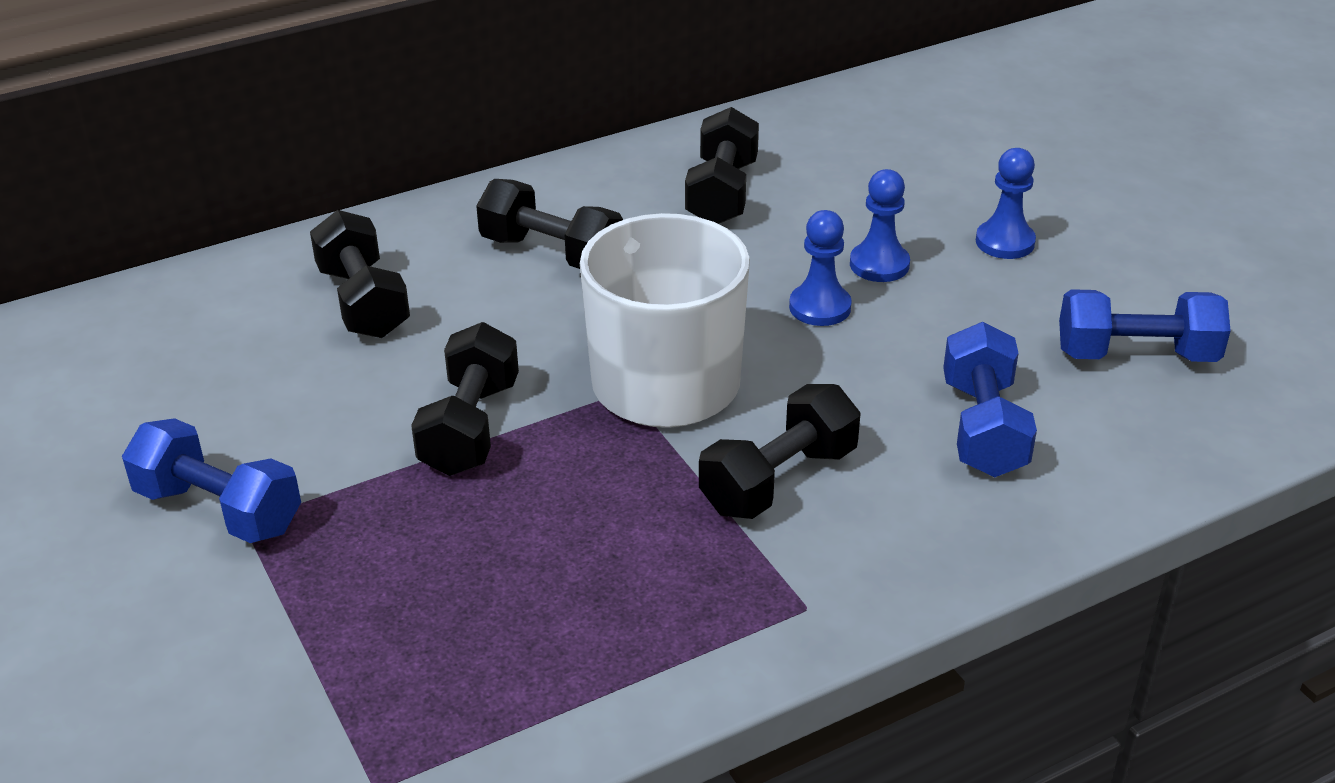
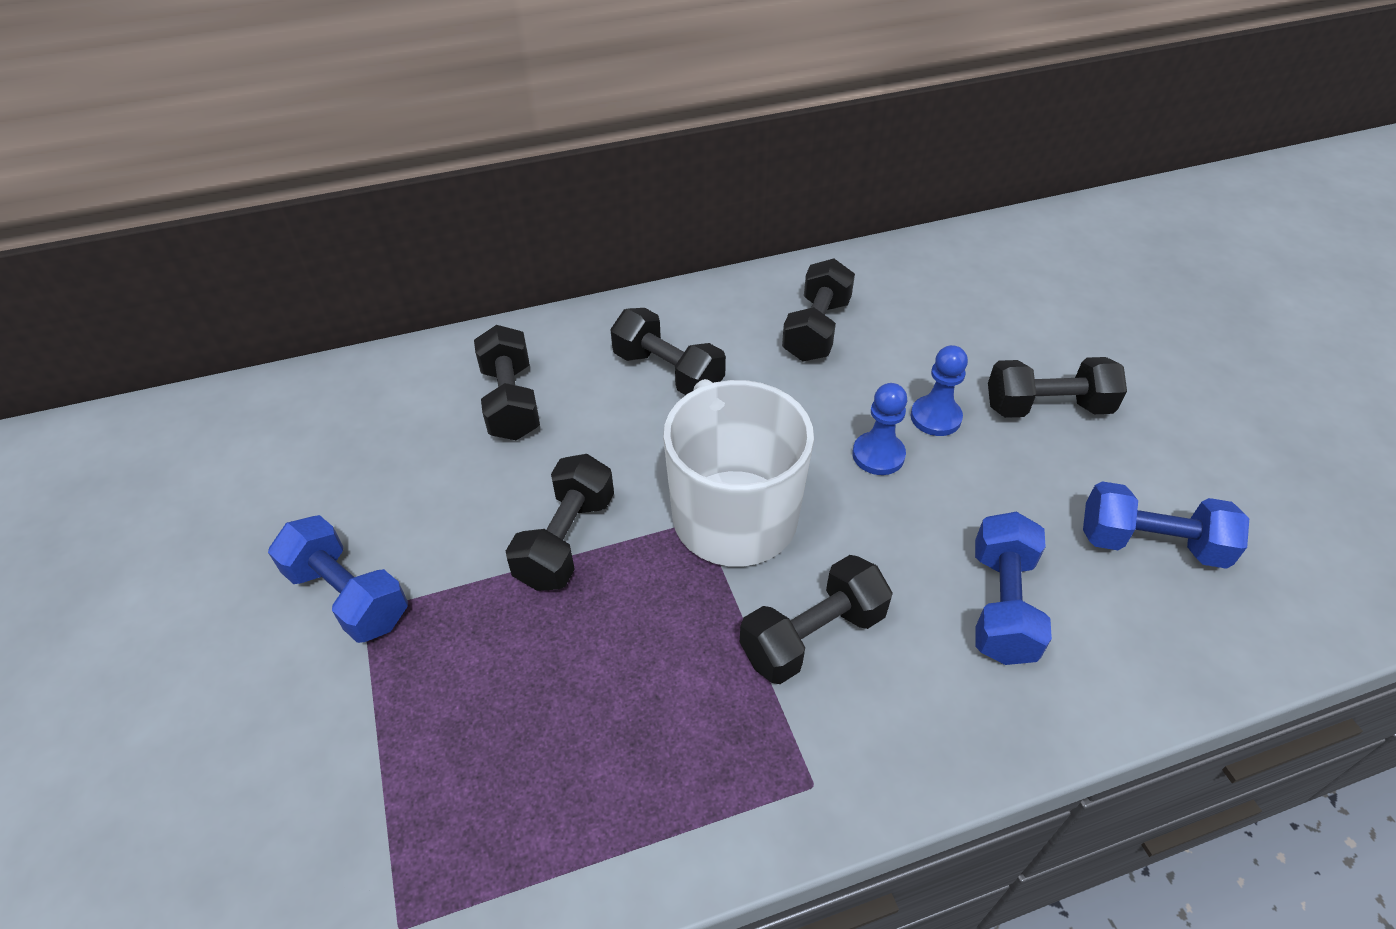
camera: 10 degrees right, 10 degrees up
(1005, 242) = (1047, 407): blue pawn -> black dumbbell

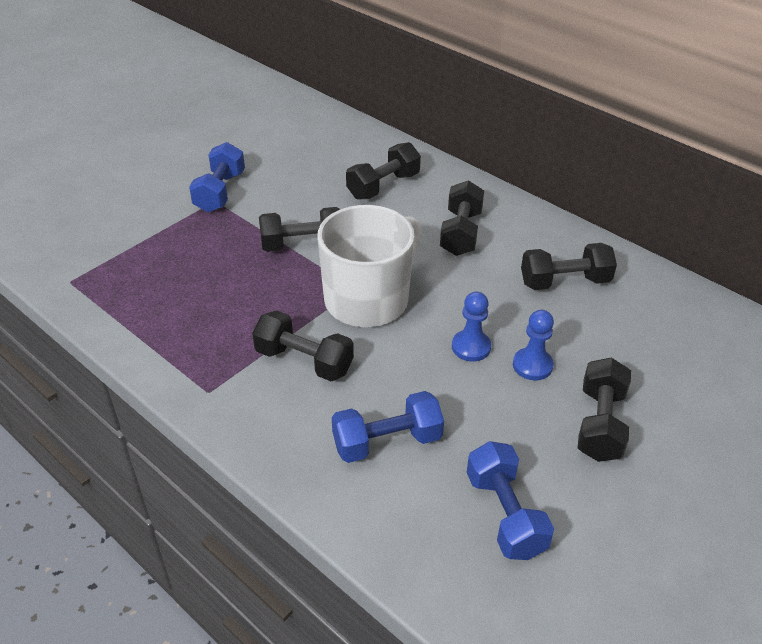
camera: 60 degrees right, 5 degrees down
(1047, 407) = (600, 424): black dumbbell -> black dumbbell turned 45 degrees clockwise

